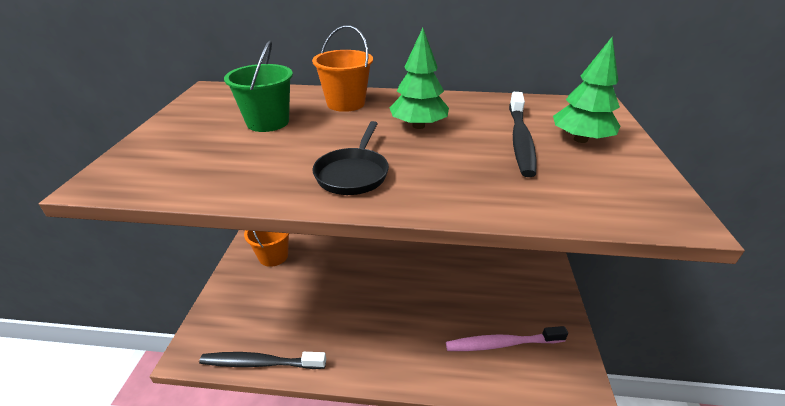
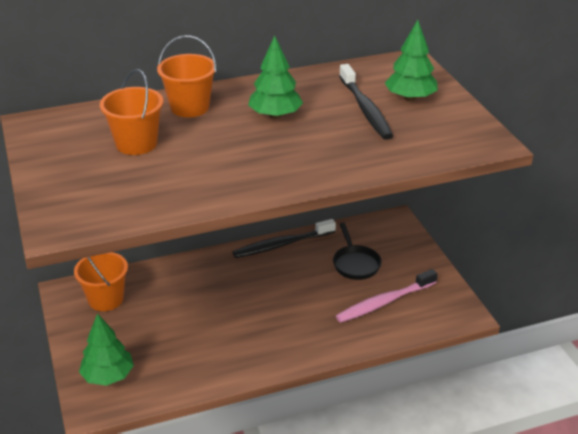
camera: 25 degrees left, 0 degrees up
(224, 326) = (108, 376): none -> green tree
(260, 363) = (172, 390): black toothbrush -> black toothbrush (282, 245)
(268, 122) = (136, 144): green bucket -> orange bucket
(353, 173) = (257, 169): black pan -> black pan (355, 263)

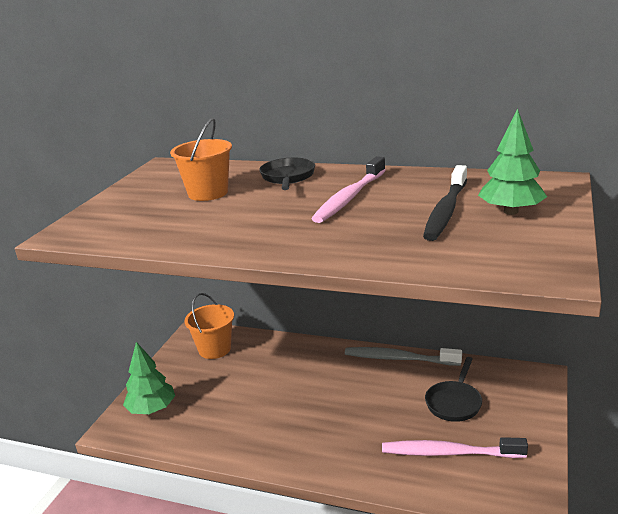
camera: 40 degrees right, 10 degrees down
(189, 107) = (288, 177): orange bucket -> black pan
(275, 115) = (350, 197): green tree -> pink toothbrush
(282, 245) = (399, 359): black toothbrush -> grey toothbrush

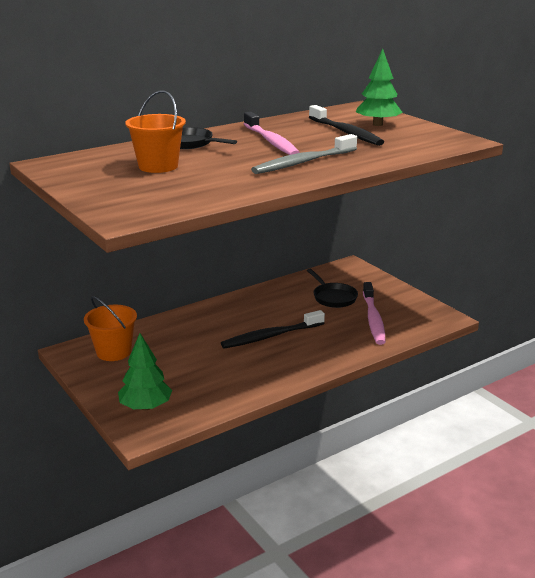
camera: 55 degrees left, 0 degrees up
(330, 408) = (271, 336): none -> black toothbrush
(399, 359) = (260, 293): grey toothbrush -> grey toothbrush (303, 162)
(448, 453) = (373, 319): pink toothbrush -> pink toothbrush turned 45 degrees counterclockwise

